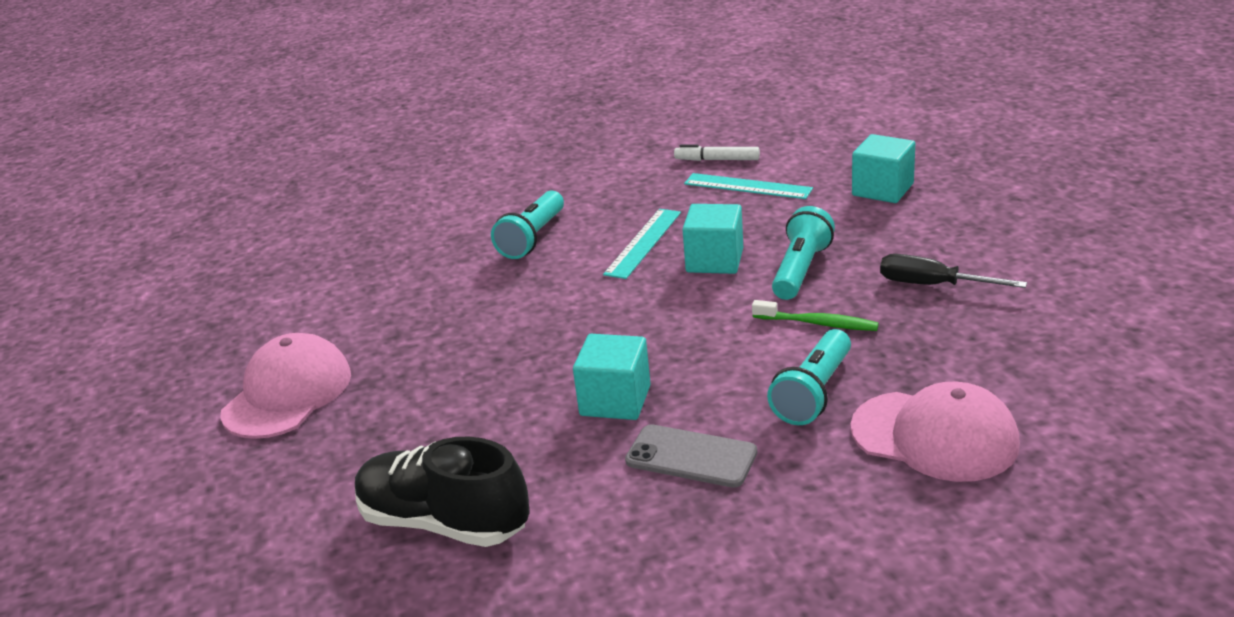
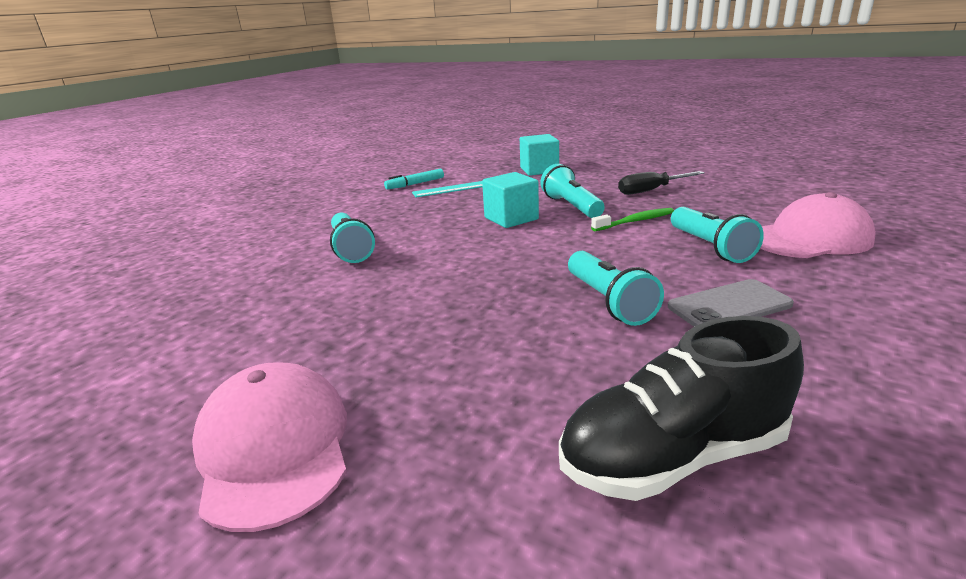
camera: 45 degrees left, 5 degrees down
(615, 400) = (609, 302): turquoise cube -> turquoise flashlight
(643, 243) = (445, 226): turquoise ruler -> none
(717, 160) = (415, 184): white marker -> turquoise marker

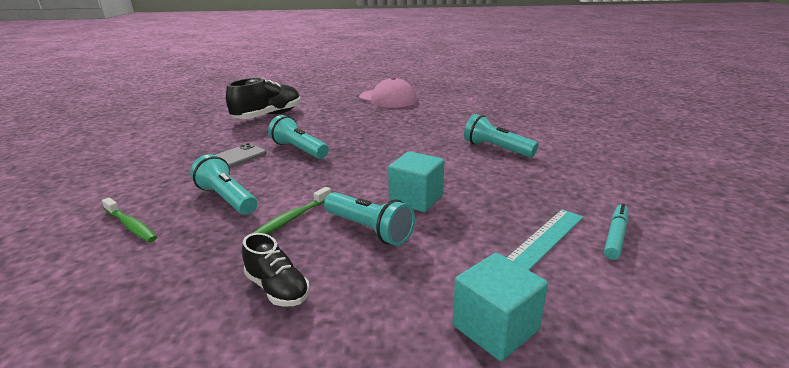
camera: 150 degrees right, 0 degrees up
(651, 191) = (277, 288): black screwdriver -> black shoe
(809, 238) = (131, 226): pink cap -> green toothbrush

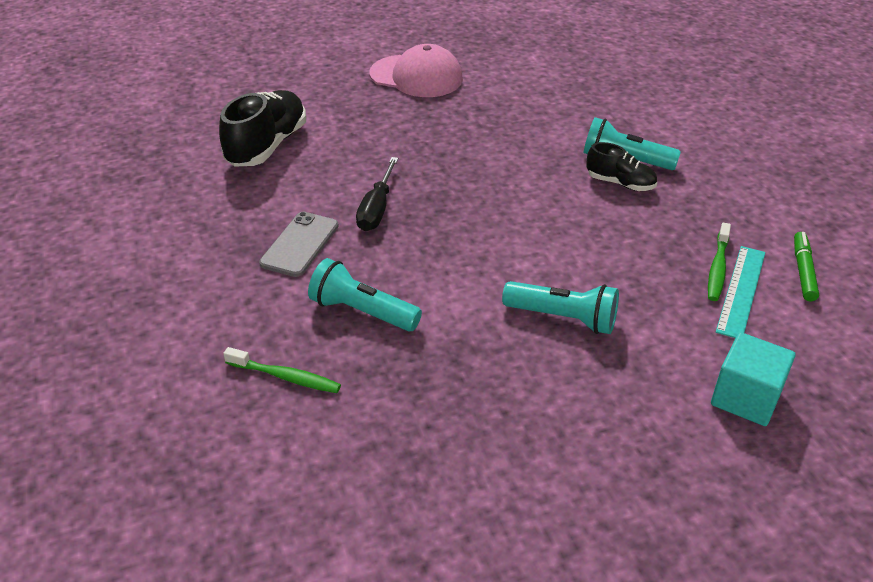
camera: 20 degrees left, 15 degrees up
(277, 288) = (528, 411): black shoe -> black shoe (620, 183)
(292, 218) = (467, 322): green toothbrush -> green toothbrush (717, 268)
(299, 150) = (377, 209): turquoise flashlight -> black screwdriver
(416, 199) = (583, 263): turquoise cube -> none
(615, 236) = (803, 271): turquoise marker -> green marker

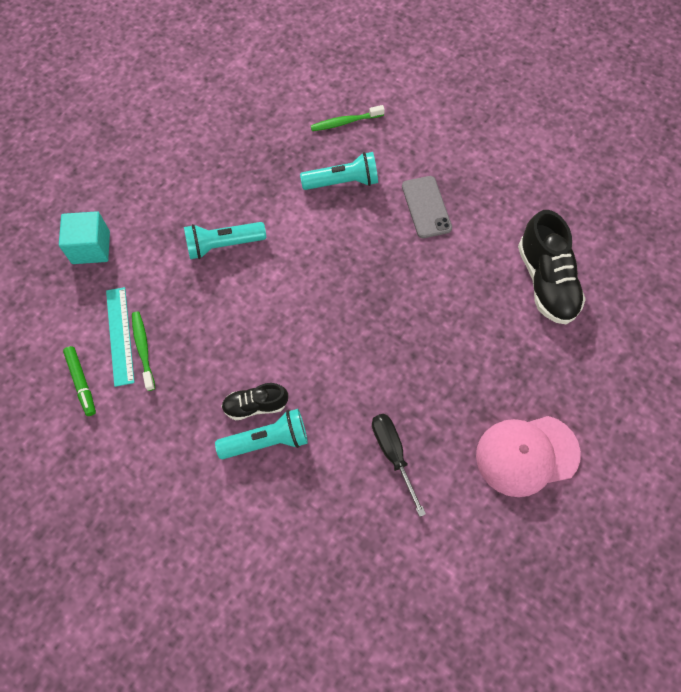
camera: 145 degrees right, 25 degrees up
(377, 209) = (408, 266): black screwdriver -> black screwdriver (393, 454)

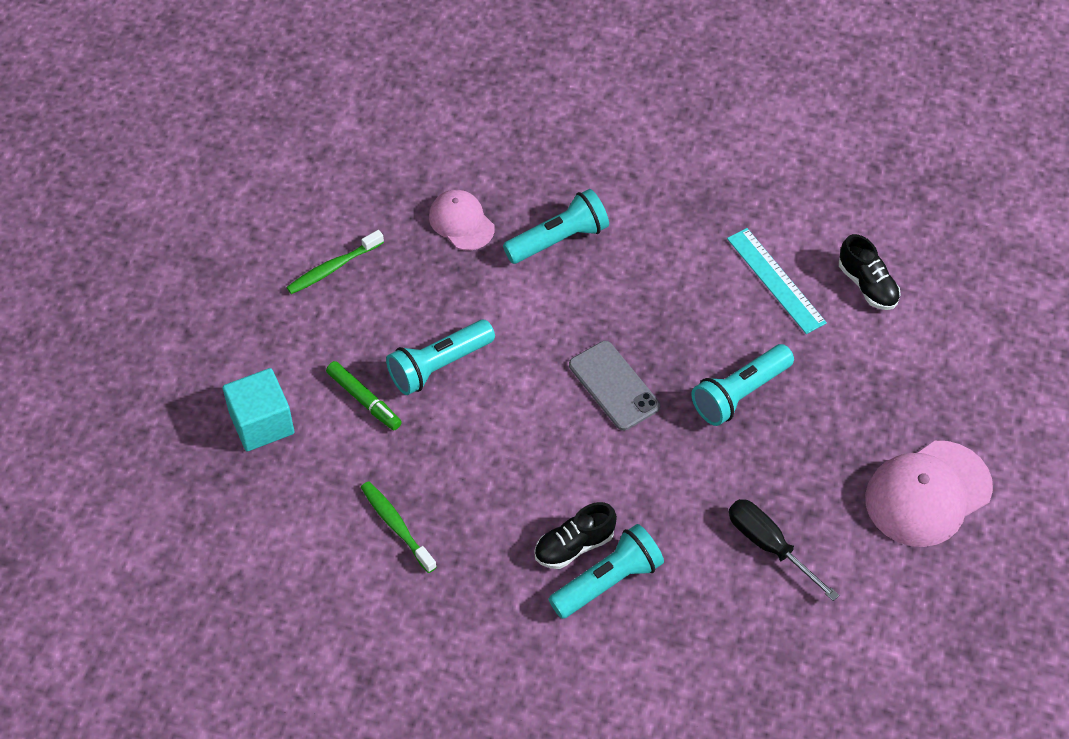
camera: 20 degrees left, 10 degrees down
(82, 382) = (335, 592): green marker -> green marker (364, 400)
(119, 335) = (357, 519): turquoise ruler -> turquoise ruler (775, 280)
(283, 150) = (461, 222): none -> pink cap
(345, 122) = (526, 162): green toothbrush -> green toothbrush (333, 268)
(420, 332) = (740, 394): none -> turquoise flashlight
(426, 207) = (680, 239): grey phone -> grey phone (614, 386)
(546, 281) = (867, 285): black shoe -> black shoe, size x0.57

